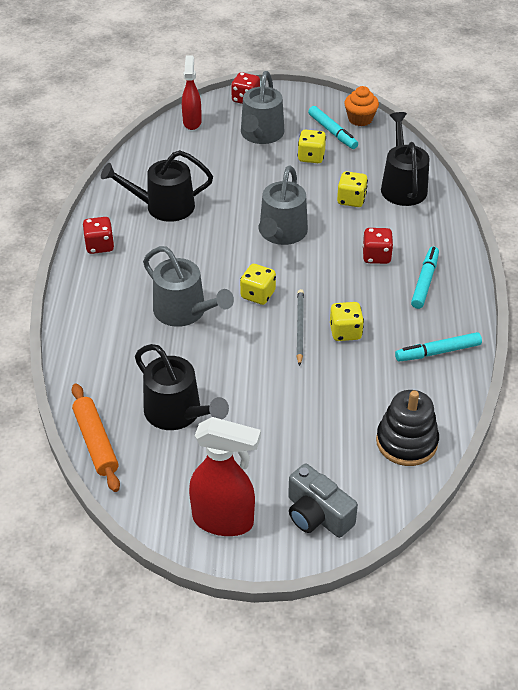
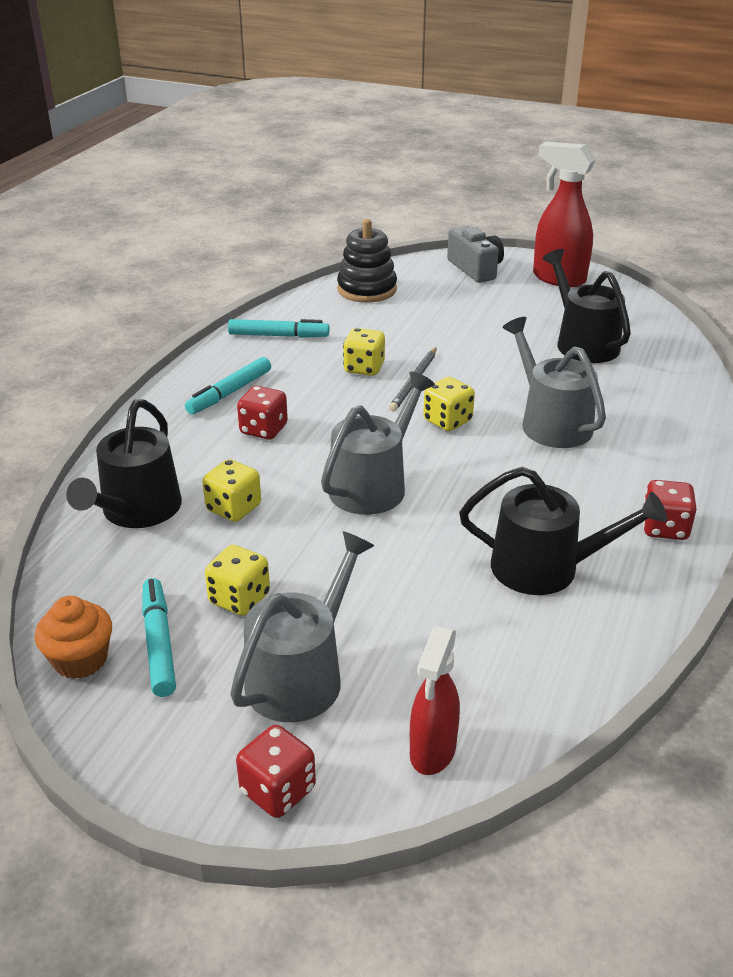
camera: 160 degrees left, 10 degrees down
(96, 442) = (674, 339): orange rolling pin -> none

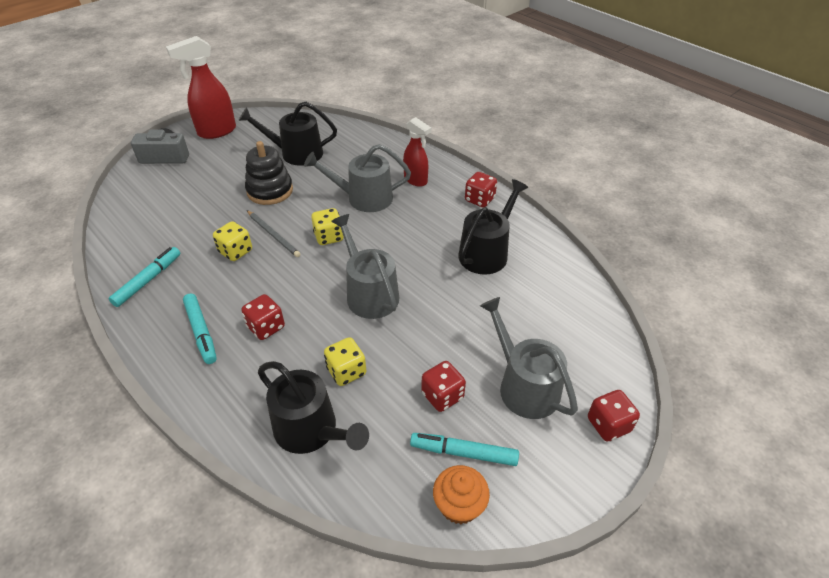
camera: 65 degrees left, 10 degrees up
(239, 599) = (442, 396): yellow dice -> red dice
(367, 289) = (134, 214): black stacking toy -> black stacking toy (270, 191)
(432, 752) = (601, 349): red spray bottle -> red spray bottle (416, 180)

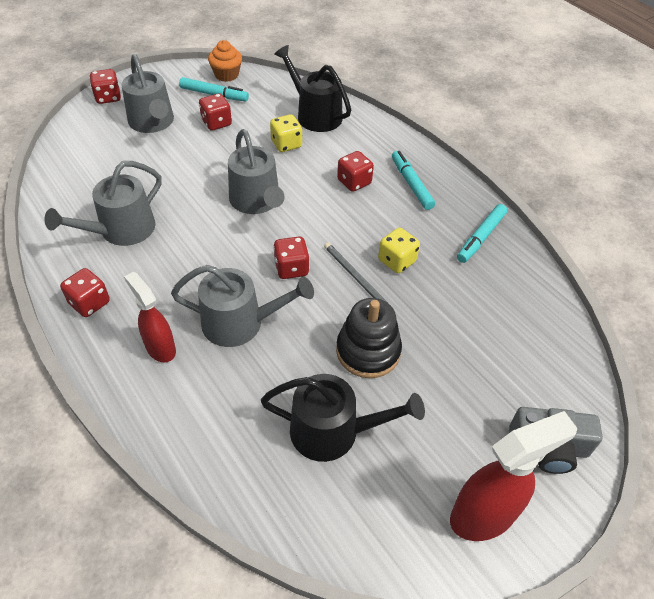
camera: 175 degrees left, 5 degrees up
(329, 237) = (291, 268): yellow dice -> red dice
(486, 252) = (121, 230): black watering can -> grey watering can

